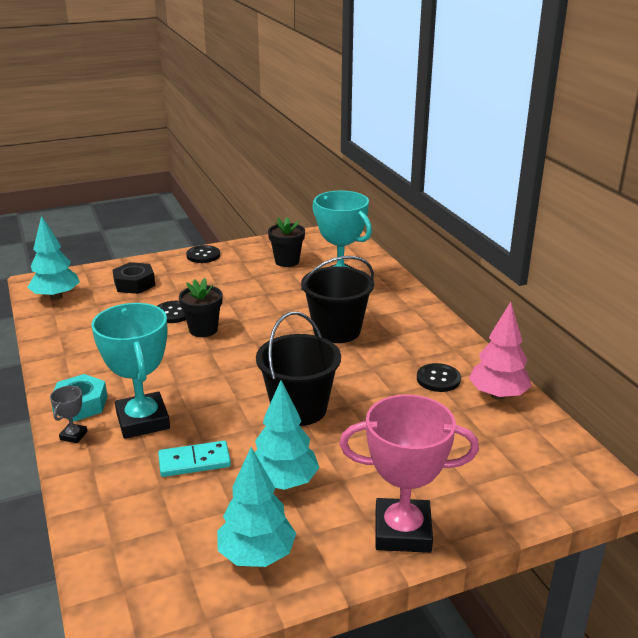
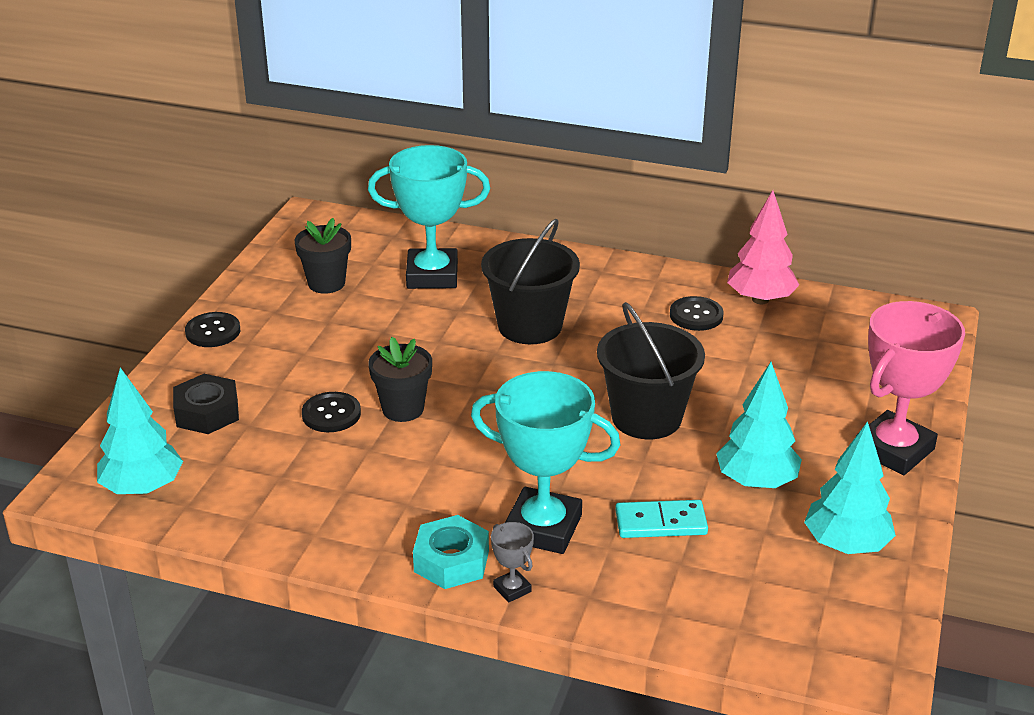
camera: 50 degrees left, 5 degrees up
(194, 461) = (660, 522): turquoise domino -> turquoise domino turned 60 degrees clockwise

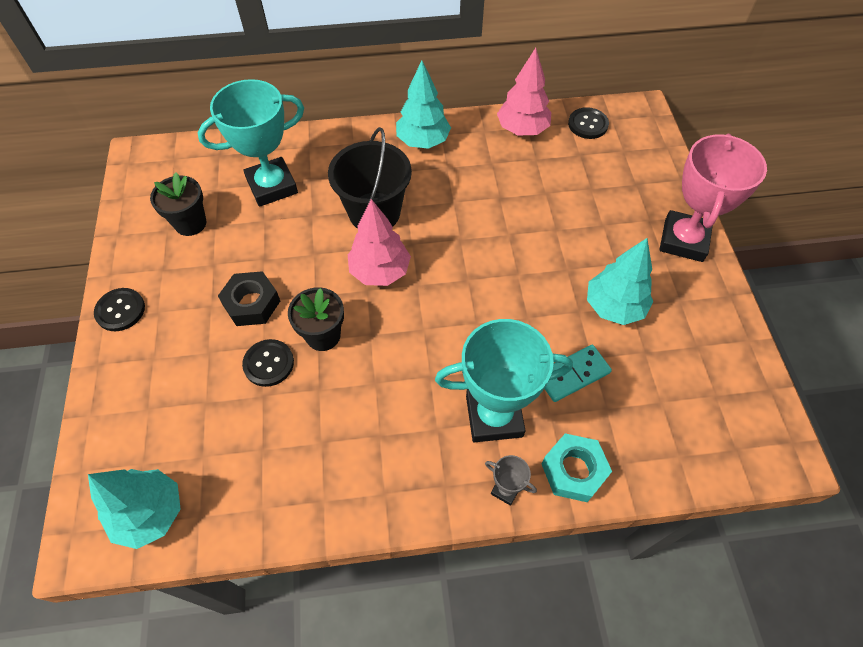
camera: 25 degrees left, 25 degrees up
(207, 412) = (163, 403): black nut -> black nut (252, 303)
(451, 561) = (445, 481): turquoise nut -> turquoise nut (573, 470)
(501, 376) = (380, 271): none -> pink tree
(646, 417) = (507, 273): black bucket -> none
(696, 315) = (487, 160): black button -> black button (588, 124)
(846, 545) = (703, 342): turquoise tree -> turquoise tree (423, 141)

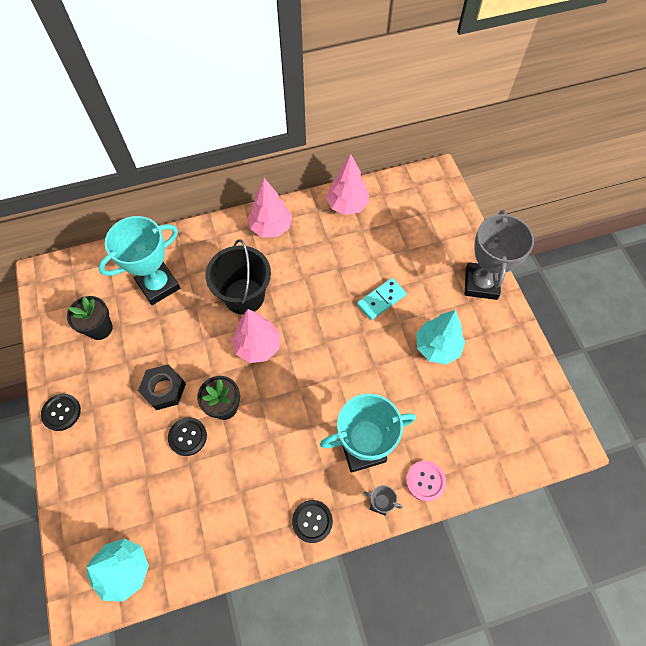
camera: 10 degrees left, 5 degrees up
(423, 141) = (271, 227): turquoise tree -> pink tree
(572, 374) = (414, 406): turquoise domino -> turquoise domino (381, 300)
(573, 470) = (425, 481): turquoise nut -> pink button
(588, 124) = (397, 193): black button -> black button (312, 521)
(683, 240) = (481, 283): pink trophy -> grey trophy

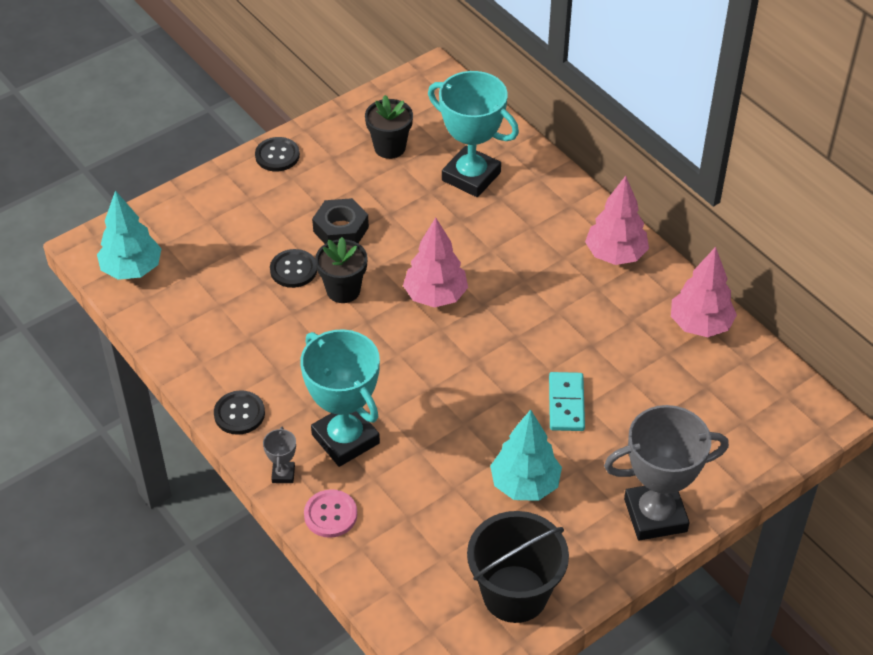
camera: 70 degrees right, 15 degrees down
(244, 296) = (498, 261): black bucket -> black bucket (515, 594)
(381, 300) = (566, 404): turquoise domino -> turquoise domino turned 60 degrees clockwise

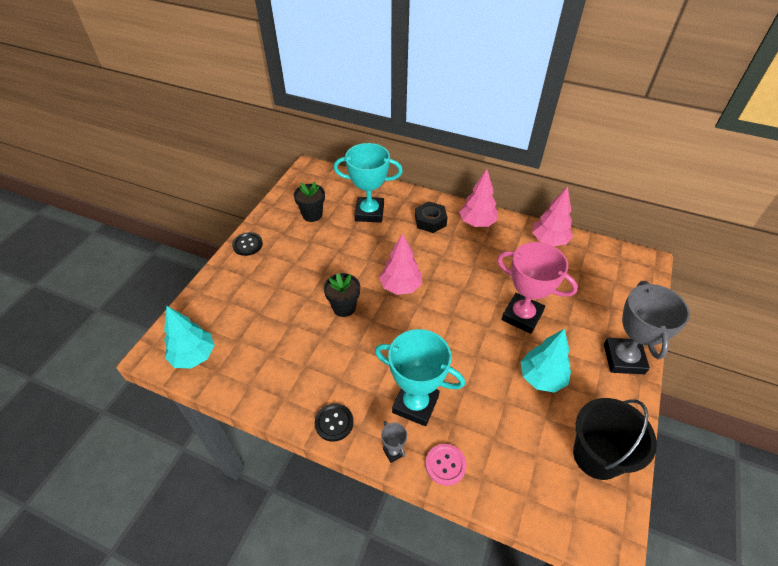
camera: 30 degrees left, 0 degrees up
(293, 270) = (304, 308): black button -> none
(341, 229) = (316, 271): black nut -> black nut (430, 221)
(566, 404) = (522, 316): turquoise domino -> pink trophy
(655, 515) = (623, 359): grey trophy -> grey trophy turned 45 degrees counterclockwise

